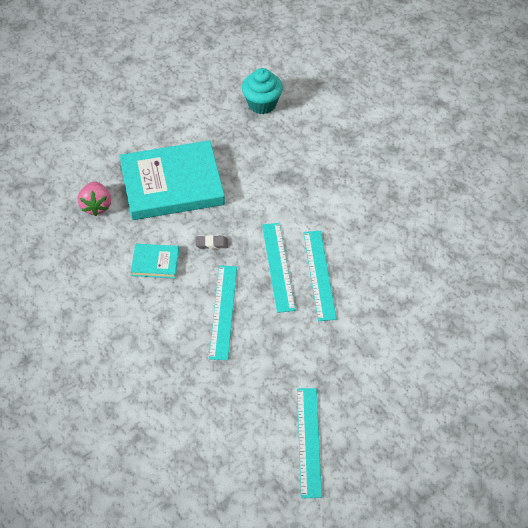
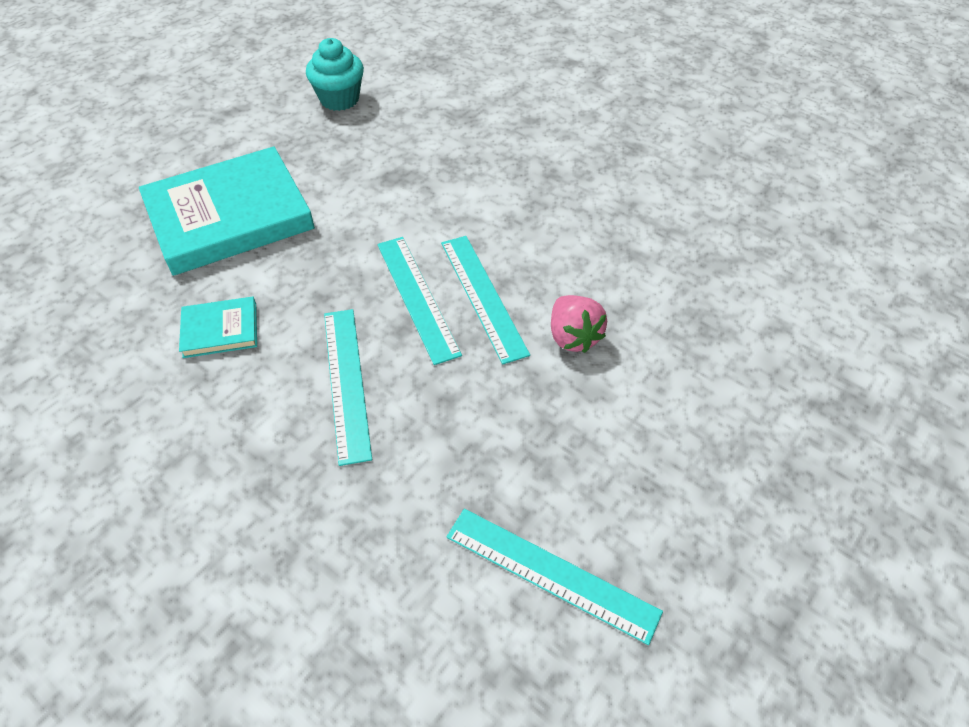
camera: 15 degrees left, 0 degrees up
(96, 206) = (112, 267): pink strawberry -> pink strawberry (573, 337)
(211, 244) = (306, 285): grey eraser -> none
(308, 441) = (551, 574): turquoise ruler -> turquoise ruler turned 45 degrees counterclockwise

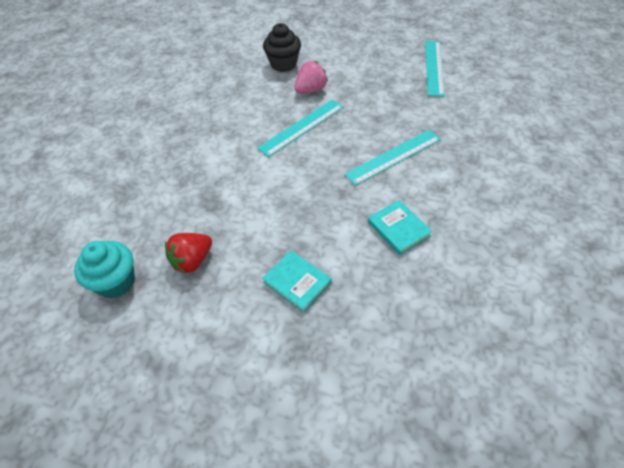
camera: 110 degrees left, 0 degrees up
(229, 216) = (297, 282): turquoise book -> turquoise book, size x0.45
(323, 149) = (192, 261): none -> red strawberry
(417, 297) = (317, 152): turquoise ruler -> none
(670, 323) = (283, 64): none -> black cupcake

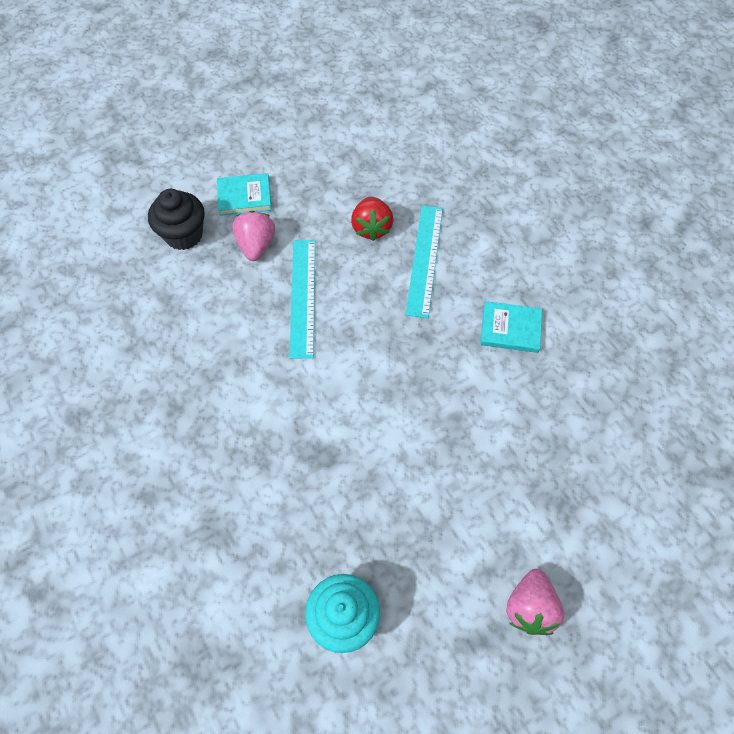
camera: 50 degrees left, 10 degrees up
(192, 261) = (385, 525): red strawberry -> red strawberry (371, 228)
(202, 379) = (529, 607): none -> pink strawberry
(297, 282) = (494, 453): turquoise book -> turquoise book (244, 196)
(434, 67) = (345, 127): turquoise ruler -> none

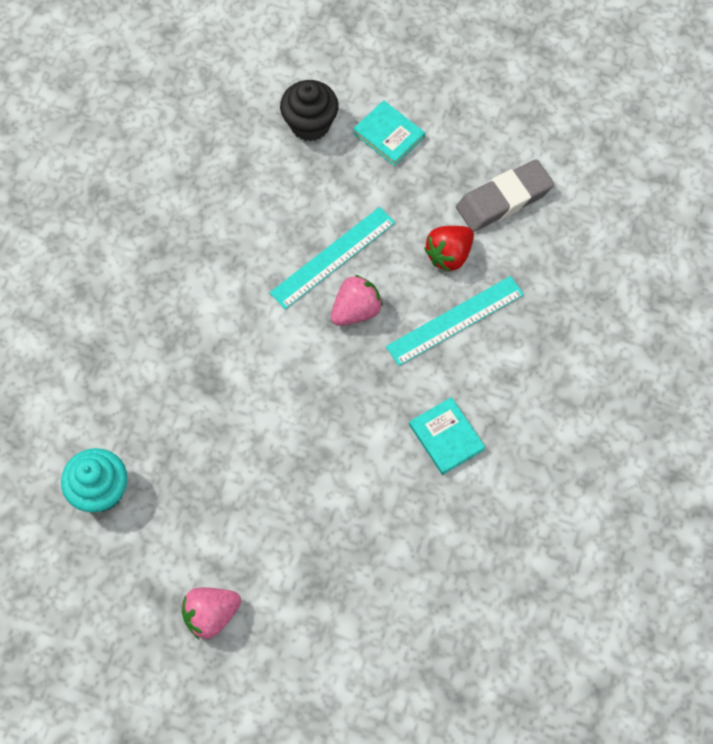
camera: 50 degrees right, 5 degrees up
(256, 245) = (349, 184): pink strawberry -> pink strawberry (356, 310)
(361, 170) = (504, 199): none -> grey eraser

